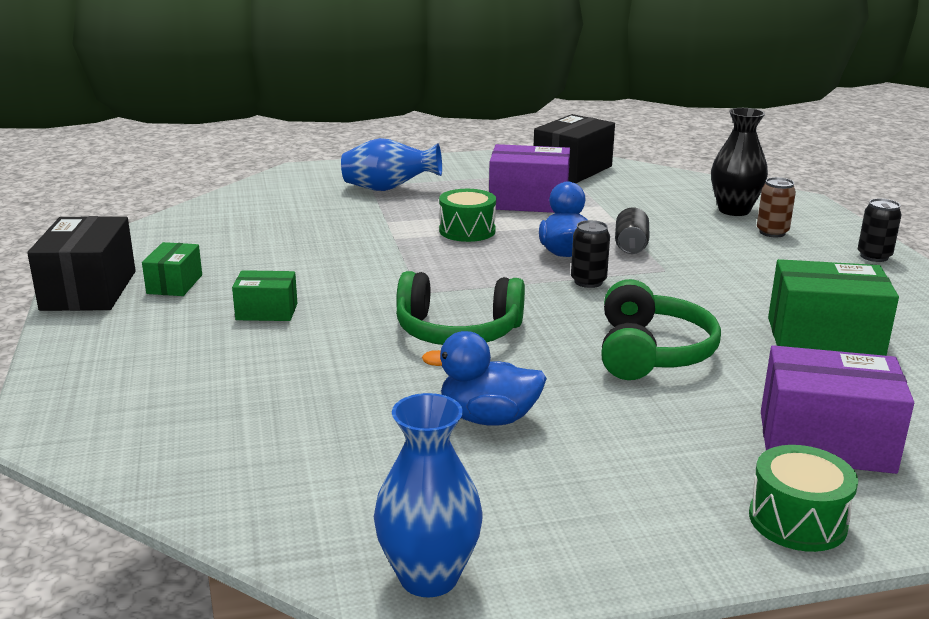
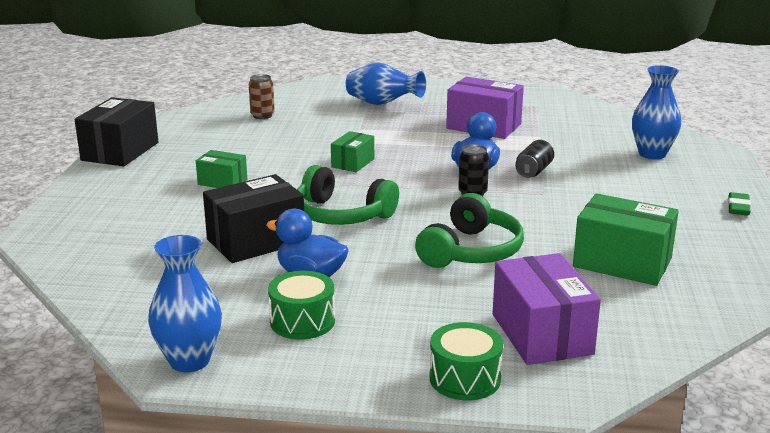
camera: 20 degrees right, 0 degrees up
(174, 284) = (177, 155): green box -> green box (353, 163)
(467, 231) = (414, 143): green drum -> green drum (302, 321)
(572, 169) = (545, 104): black box -> black box (256, 241)
(734, 210) = (652, 154): black vase -> blue vase
(772, 232) = (667, 176): brown can -> brown can (262, 116)
(825, 442) = (541, 334): purple box -> purple box turned 45 degrees clockwise
(874, 256) = (738, 207): black can -> green eraser

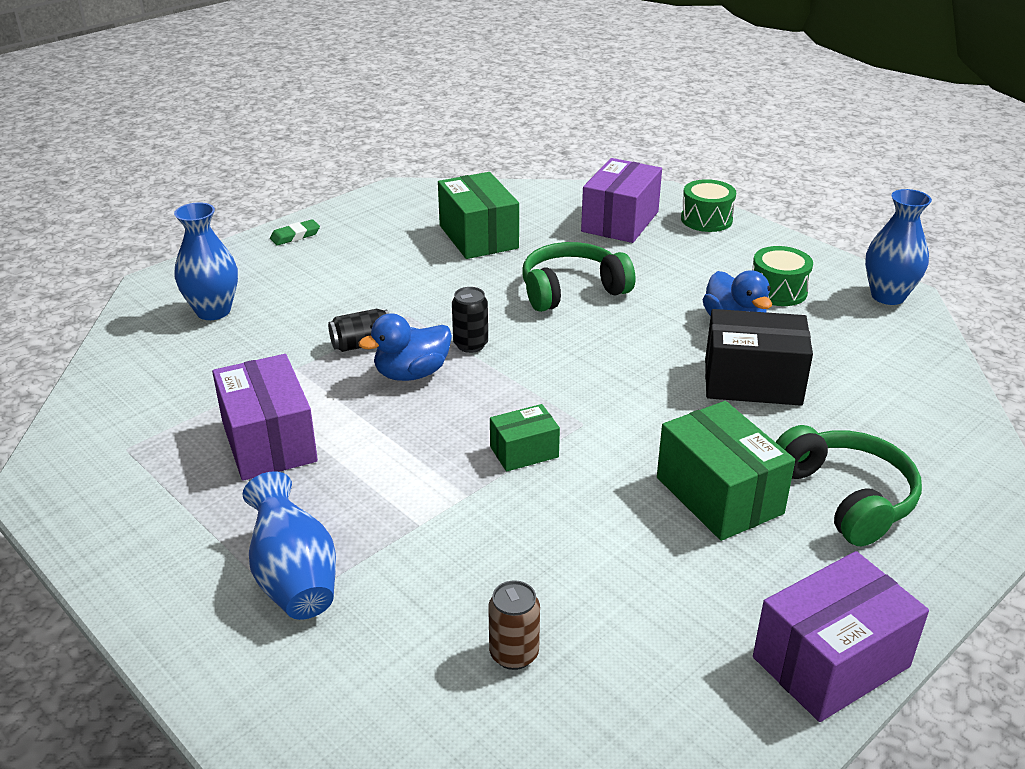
camera: 140 degrees left, 10 degrees up
(120, 151) = (831, 662): black box -> purple box
(222, 182) = (719, 495): green box -> green box, size x1.77
(341, 215) = (633, 377): green headphones -> green headphones (846, 497)

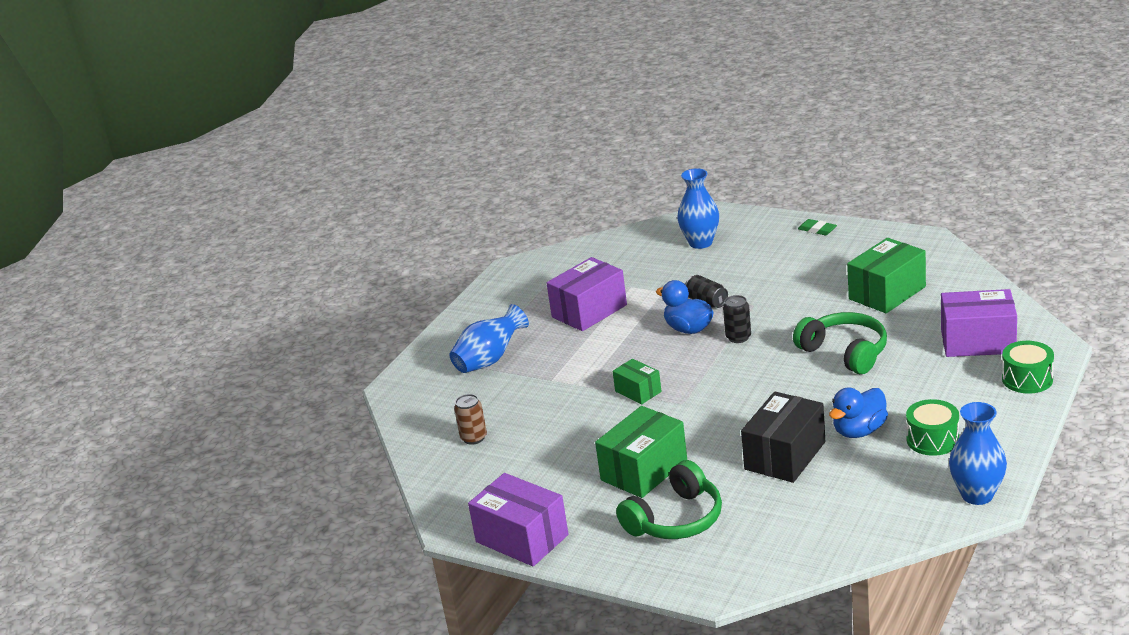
camera: 75 degrees right, 5 degrees down
(752, 382) = (785, 455): black box -> black box turned 45 degrees clockwise

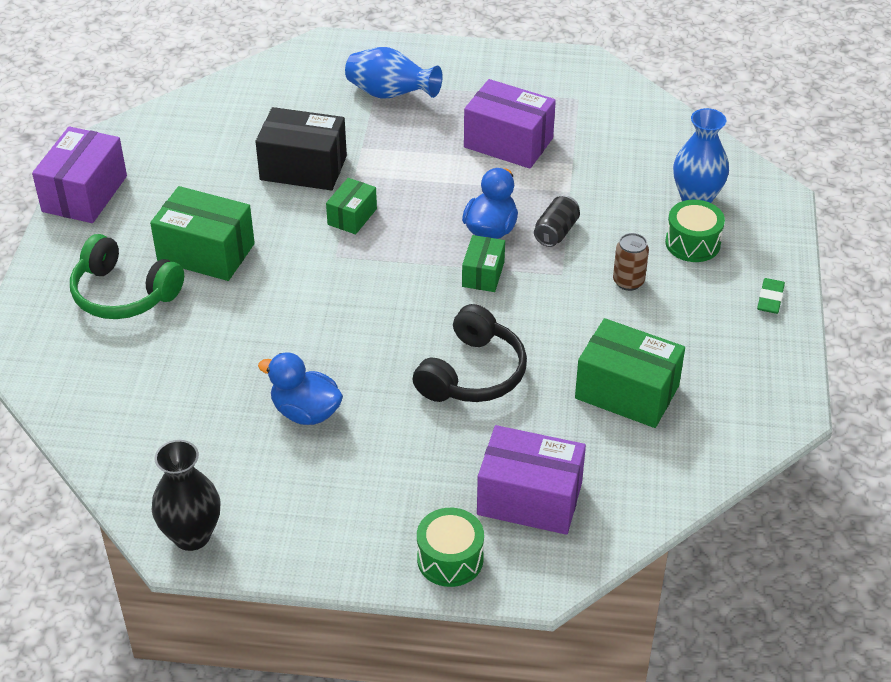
camera: 65 degrees right, 15 degrees up
(474, 438) = (246, 120): brown can -> brown can (628, 282)
(738, 337) = (483, 274): black can -> green box
(785, 455) = (247, 357): black box -> black box (303, 168)
(845, 352) = (472, 373): green headphones -> black headphones
(932, 440) = (298, 481): green drum -> green drum (692, 243)
(977, 495) = (192, 535): blue vase -> black vase
(978, 342) = (529, 498): purple box -> purple box turned 60 degrees counterclockwise

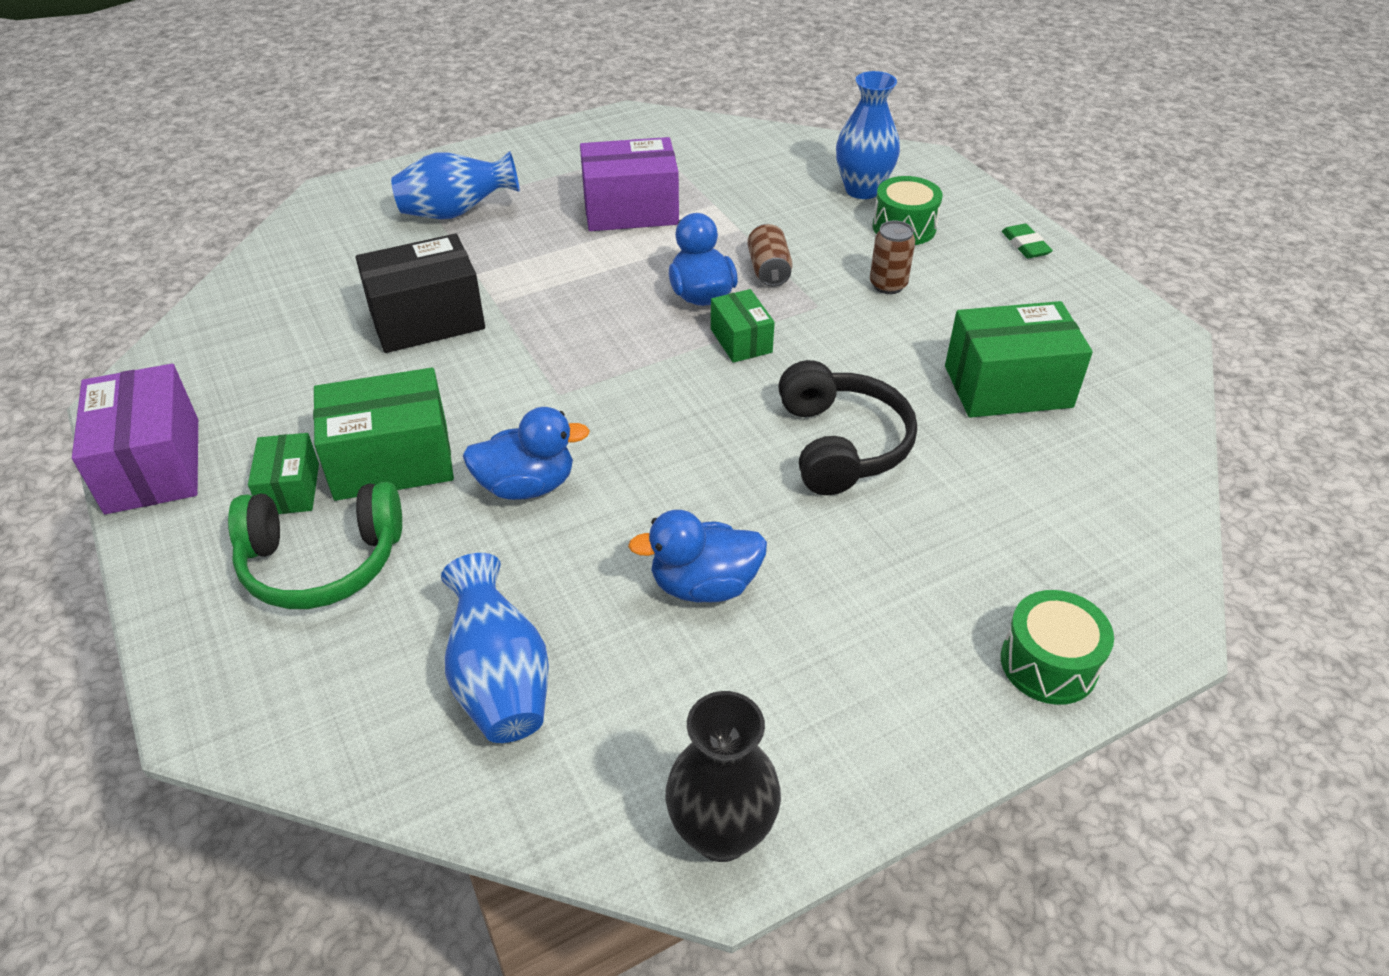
camera: 35 degrees left, 0 degrees up
(156, 404) = (500, 681): none -> blue vase
(265, 304) = (527, 485): none -> blue duck
(352, 216) = (536, 345): green box -> green box (290, 489)
(529, 498) = (1047, 545): purple box -> none
(556, 232) = (769, 270): black can -> brown can

